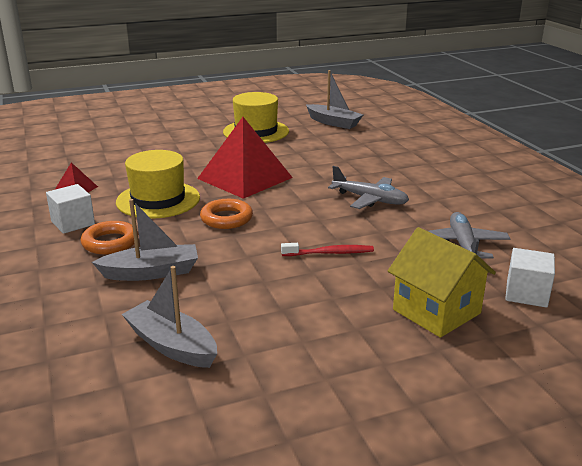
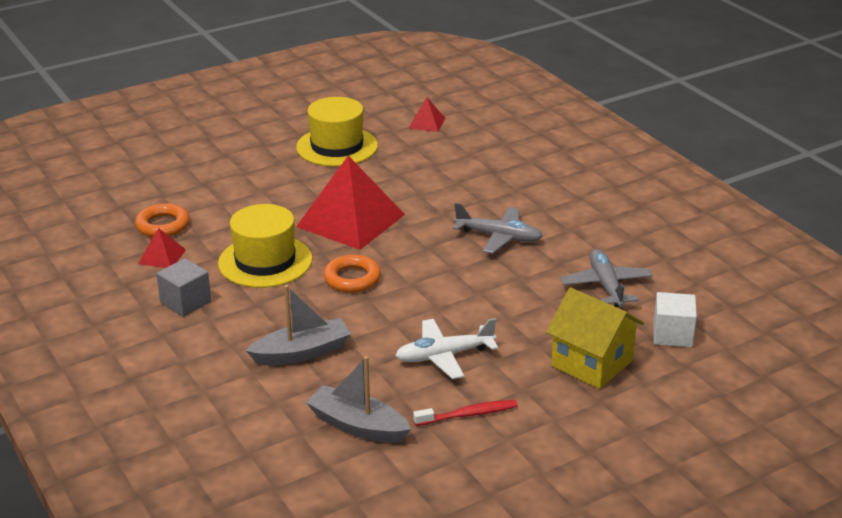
camera: 10 degrees left, 5 degrees up
(73, 223) = (185, 302): white cube -> grey cube
(110, 242) = (240, 322): orange ring -> orange ring (163, 225)
(286, 289) = (444, 356): none -> white plane
(329, 253) = (474, 310): red toothbrush -> red toothbrush (468, 414)
(333, 123) = (427, 123): grey boat -> red pyramid

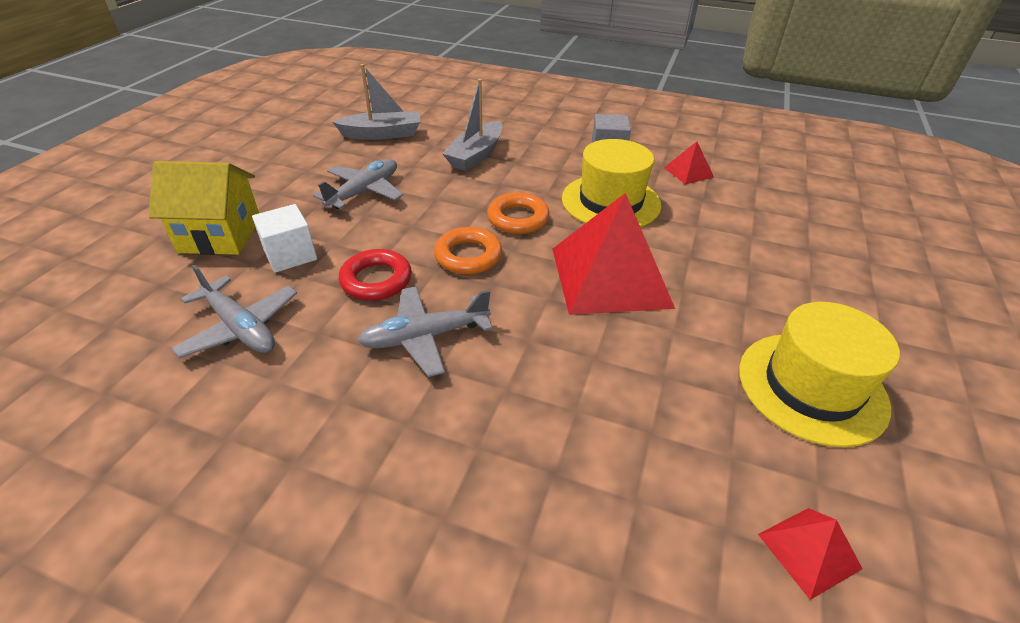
camera: 140 degrees right, 10 degrees up
(163, 225) = (743, 194): orange ring -> orange ring (468, 256)
(444, 356) = (364, 192): white plane -> grey plane
(468, 414) = (309, 164): red toothbrush -> none
(499, 279) = (376, 280): none -> red ring
(672, 335) = (134, 298): white cube -> white cube (290, 255)

